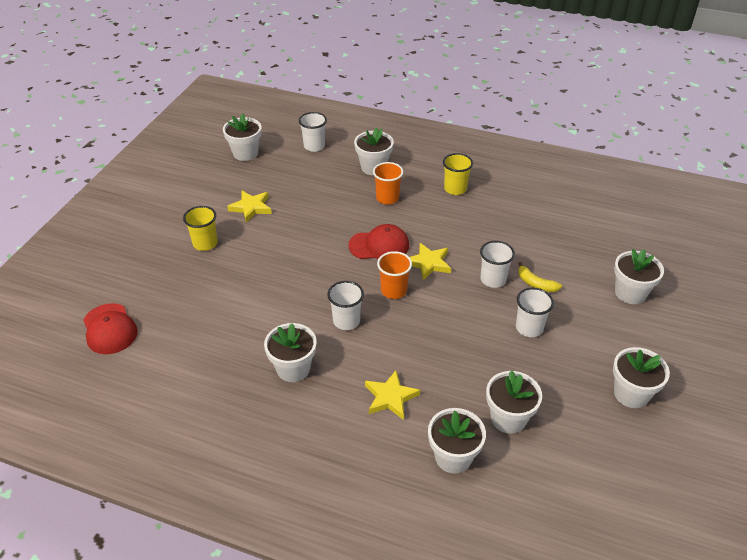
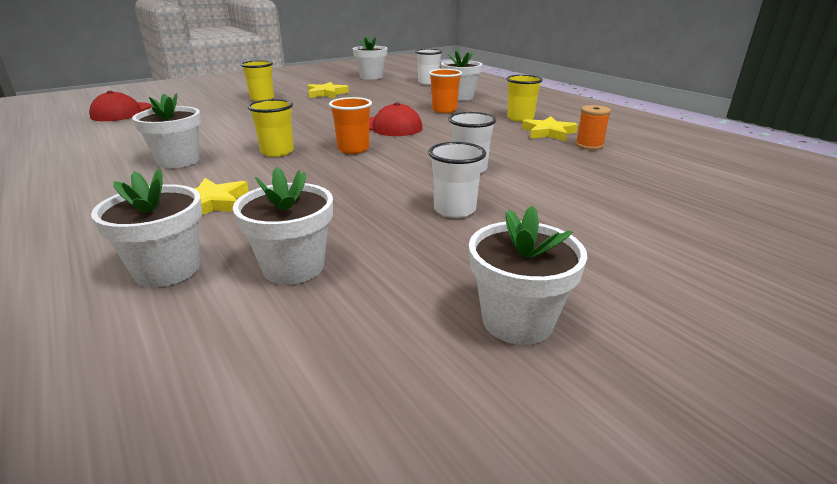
camera: 35 degrees right, 15 degrees down
(346, 321) = (277, 152): white cup -> yellow cup
(429, 263) = (418, 145): yellow star -> yellow star (548, 132)
(532, 213) = (589, 145): none -> orange spool
(536, 284) = (518, 185): yellow banana -> none
(630, 293) = (654, 228): white flower pot -> none

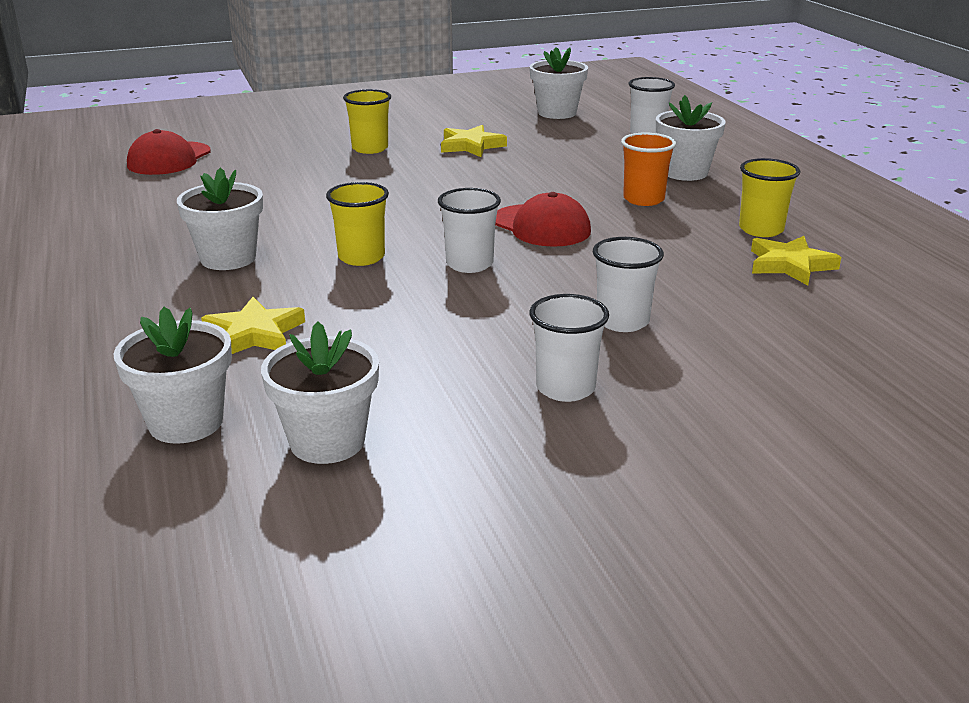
camera: 15 degrees right, 0 degrees up
(353, 149) = (469, 264): orange cup -> white cup
(517, 321) = (562, 554): white flower pot -> none
(589, 145) = (842, 299): orange spool -> none

